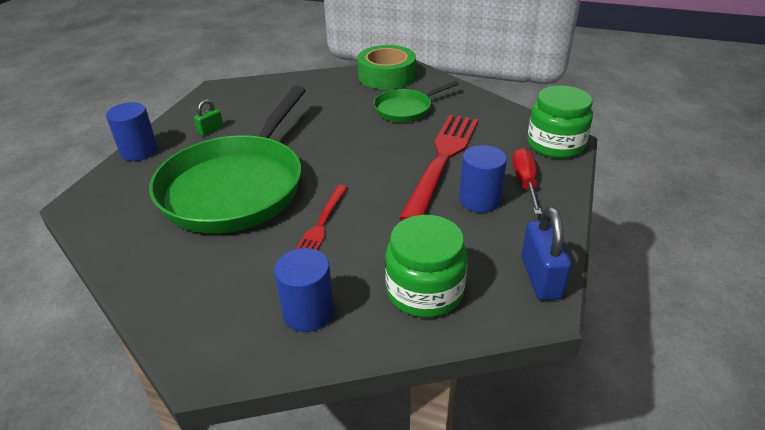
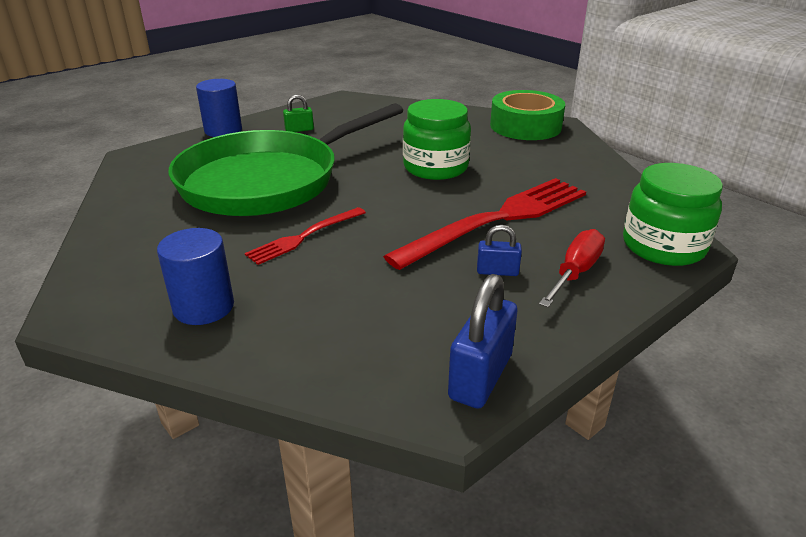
camera: 30 degrees right, 5 degrees down
(406, 109) = (512, 161): green pan -> none
(424, 291) = (333, 335): green jar -> green jar (435, 167)
(479, 200) = (497, 271): blue cylinder -> blue padlock

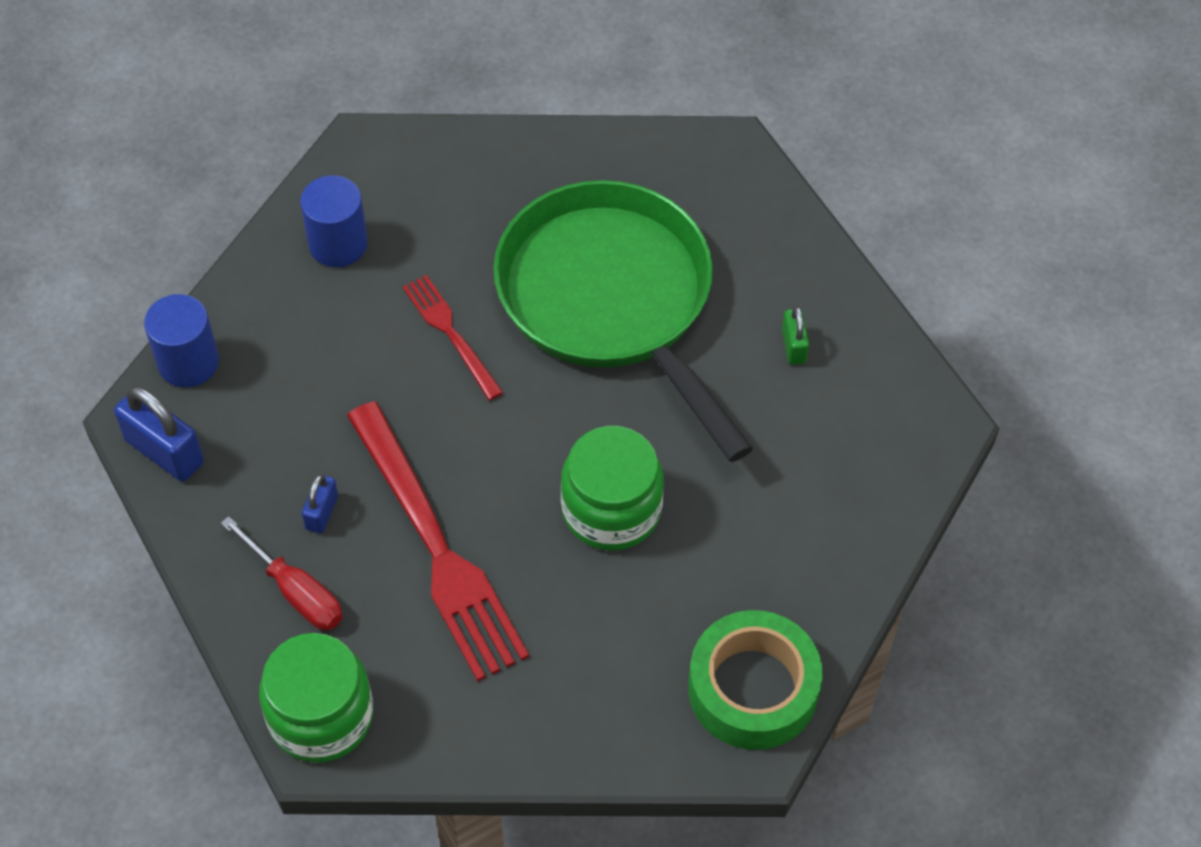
camera: 100 degrees right, 25 degrees up
(223, 130) = (808, 246): blue cylinder -> blue cylinder (188, 362)

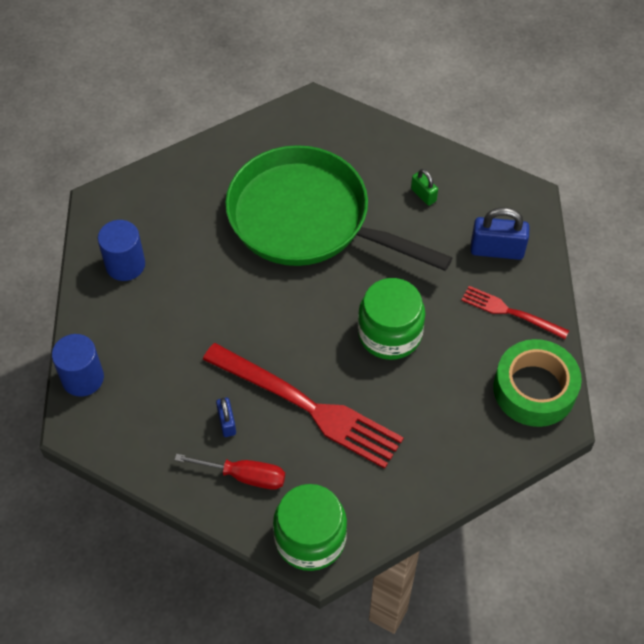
camera: 30 degrees left, 0 degrees up
(164, 452) = (106, 438): blue padlock -> blue padlock (497, 250)
(451, 333) = (229, 282): red fork -> red fork (510, 312)

